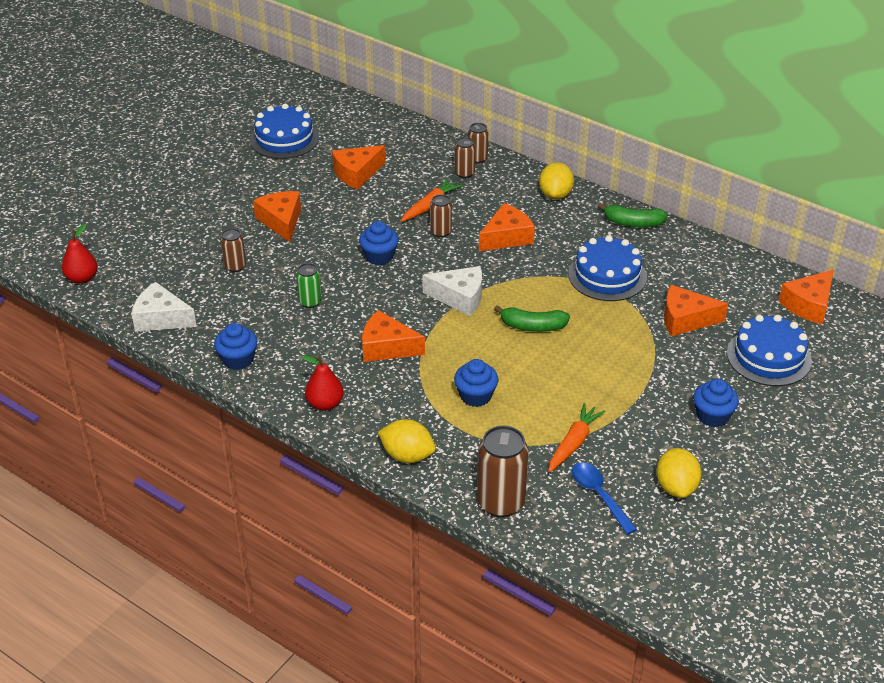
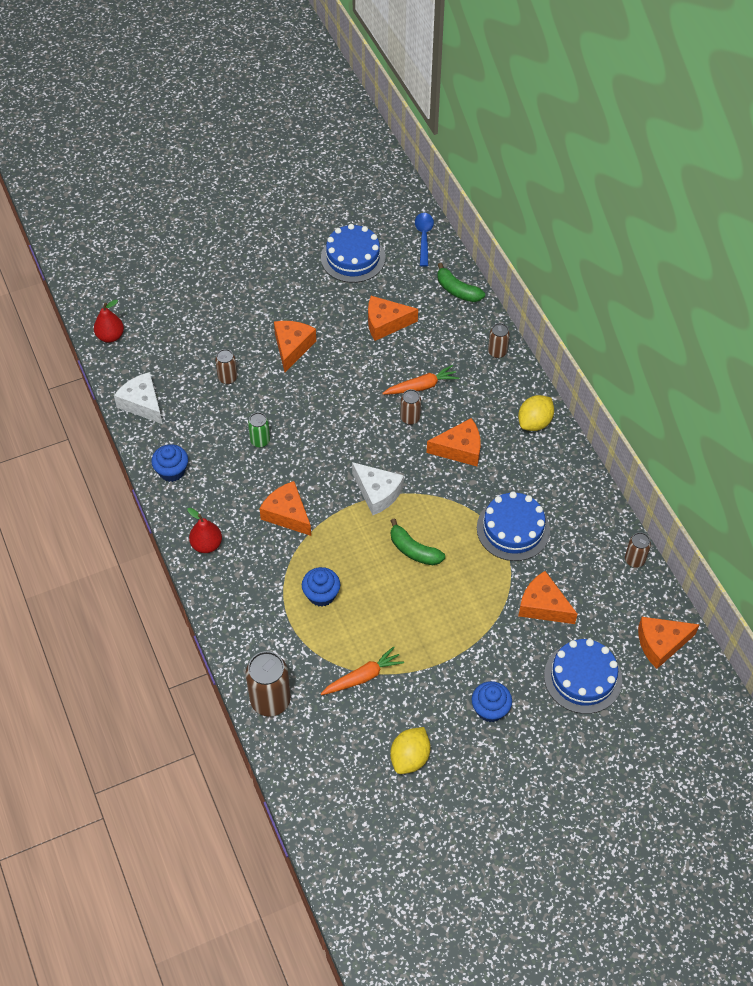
camera: 30 degrees right, 15 degrees up
(379, 256) = (343, 420): blue cupcake -> none
(407, 455) = (233, 623): yellow lemon -> none
(464, 173) = (474, 363): brown can -> brown can (634, 560)
(599, 496) = (346, 734): blue spoon -> blue spoon (424, 238)
(633, 223) = (578, 484): green banana -> green banana (457, 290)

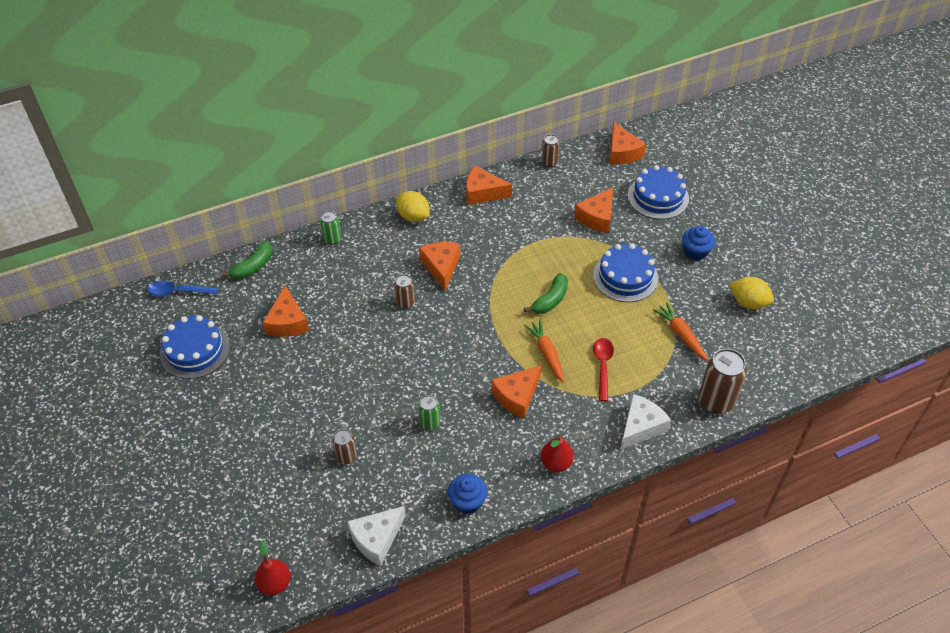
camera: 90 degrees left, 5 degrees down
(292, 347) = (310, 400): orange cheese -> orange cheese (483, 193)
(321, 594) = (603, 366): blue cupcake -> red spoon
(377, 493) = (490, 326): white cheese -> white cheese (640, 427)
(421, 386) = (368, 294): orange carrot -> orange carrot (546, 353)
(497, 352) = (332, 239): brown can -> green can
(513, 529) = (524, 233): blue cake -> blue cake (625, 276)

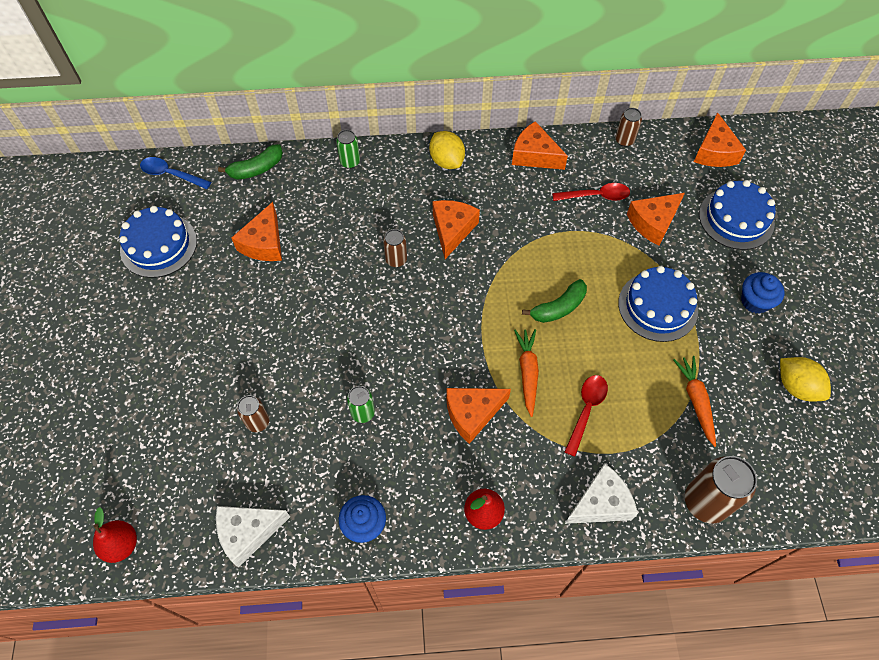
camera: 20 degrees right, 10 degrees up
(544, 210) = (595, 196): none -> red spoon

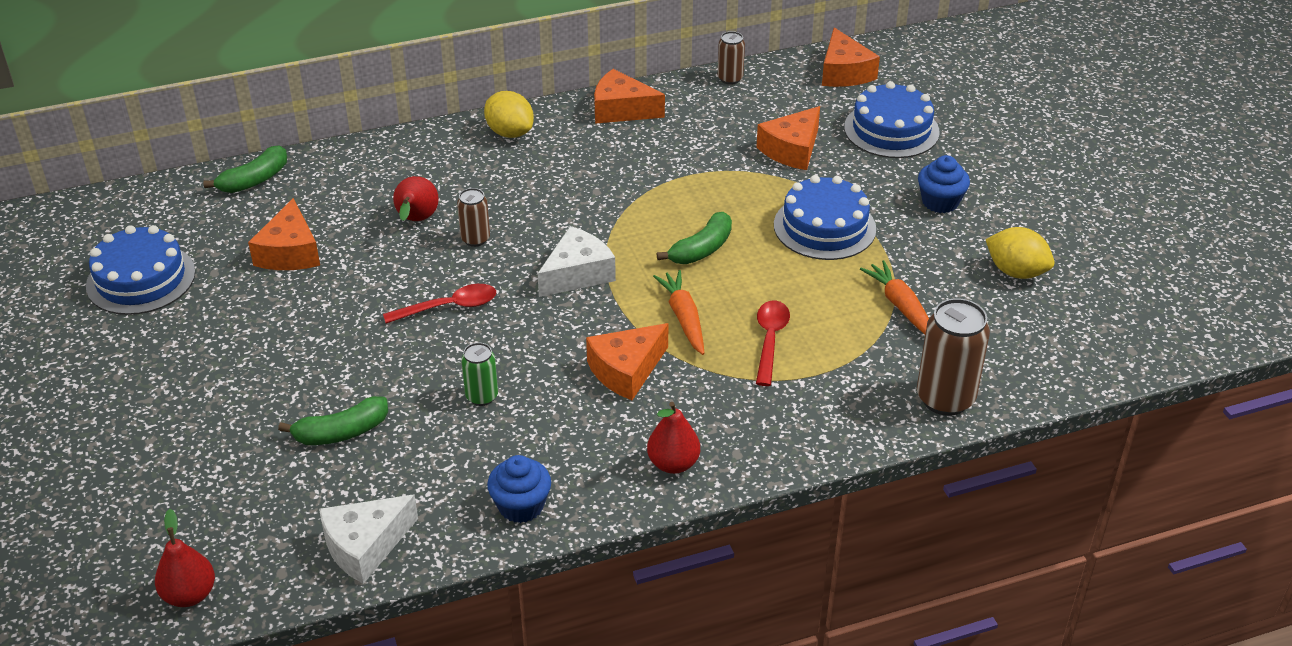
camera: 15 degrees left, 20 degrees down
(171, 174) = (135, 204): blue spoon -> none
(258, 422) = (341, 432): brown can -> green banana
(350, 162) = (381, 153): green can -> none
(359, 232) = (416, 220): none -> red pear
(452, 230) = (540, 198): orange cheese -> none
(595, 196) = (712, 136): red spoon -> red spoon (448, 307)
(601, 503) = (818, 424): white cheese -> white cheese (577, 274)

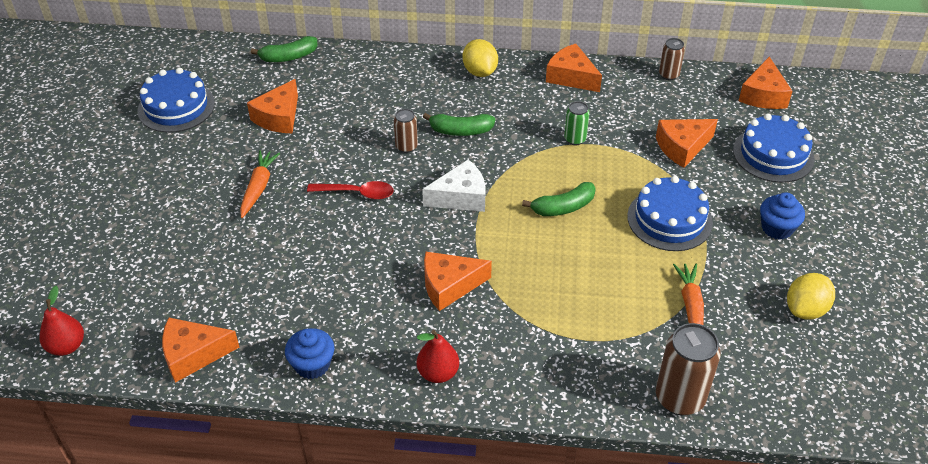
camera: 25 degrees right, 5 degrees up
(341, 432) = (230, 263): green banana -> green banana (460, 131)
(365, 546) = (193, 354): white cheese -> orange cheese
(416, 220) = (375, 119): red pear -> none
(482, 396) = (337, 270): green can -> green can (575, 139)
(683, 318) = (516, 258): orange carrot -> orange carrot (258, 187)
(770, 340) = (570, 299): red spoon -> none
(1016, 272) = (805, 309): yellow lemon -> yellow lemon turned 75 degrees clockwise

